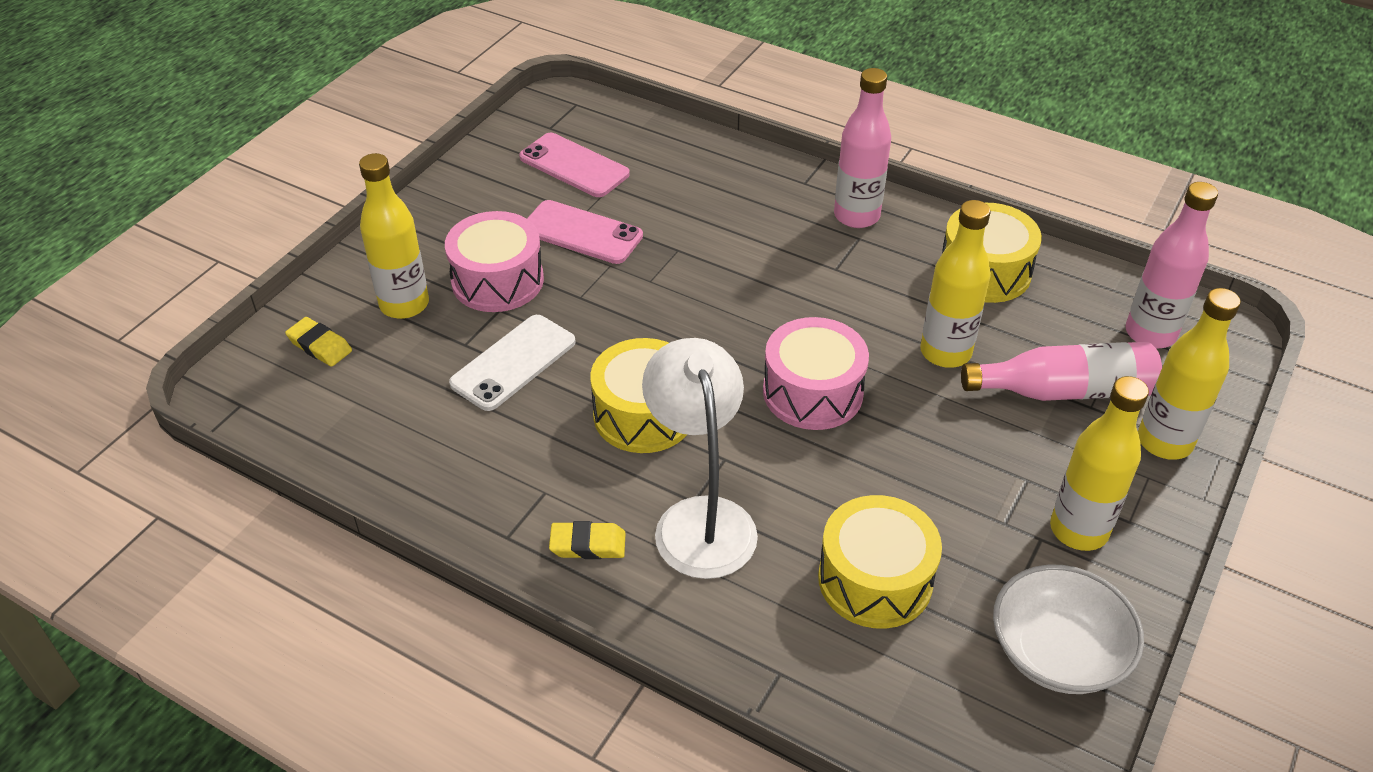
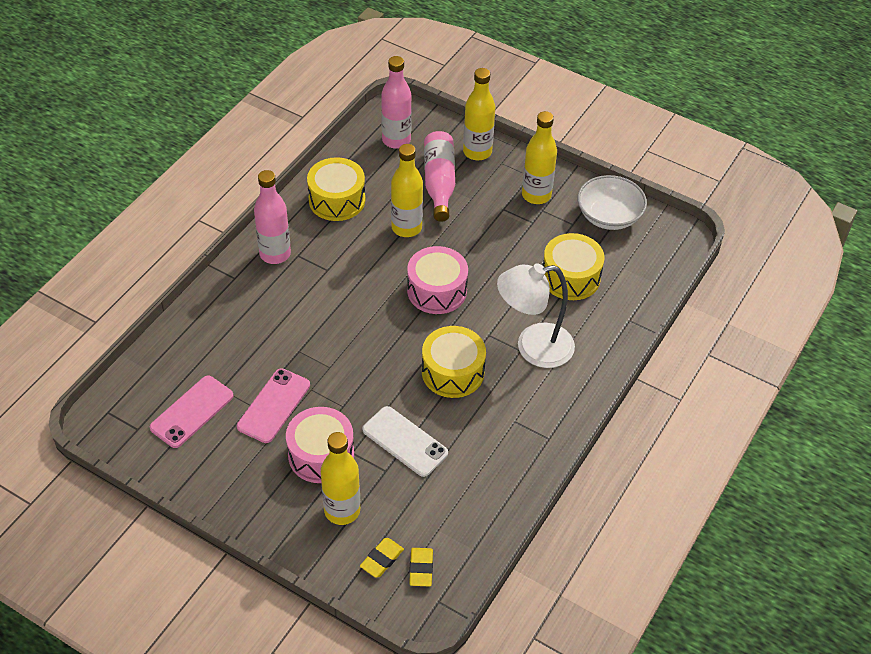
camera: 90 degrees left, 5 degrees up
(588, 544) = (552, 399): yellow eraser -> yellow eraser (421, 569)

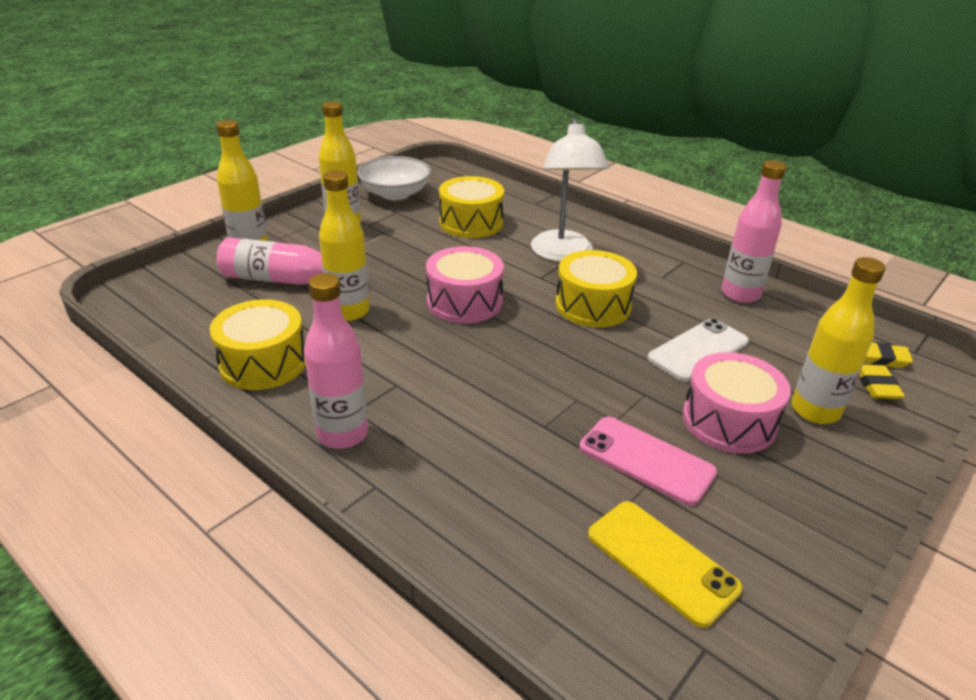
camera: 80 degrees left, 15 degrees down
(192, 412) = (661, 561): pink phone -> yellow phone
(382, 559) = (876, 386): yellow eraser -> yellow eraser turned 45 degrees clockwise
(396, 140) = (182, 302): pink bottle -> pink bottle (740, 294)

